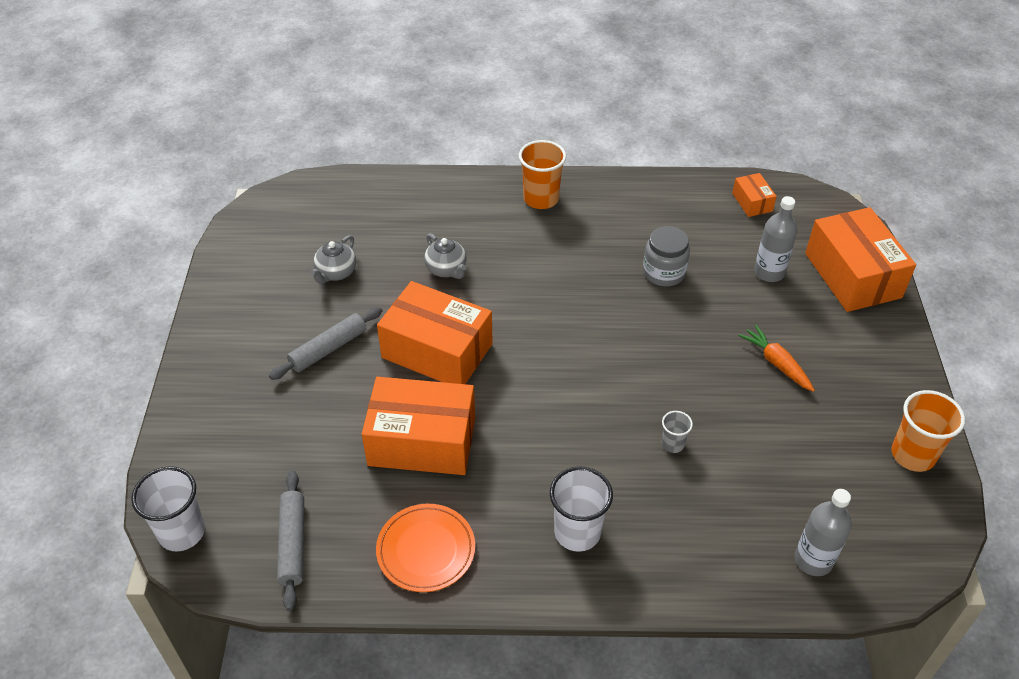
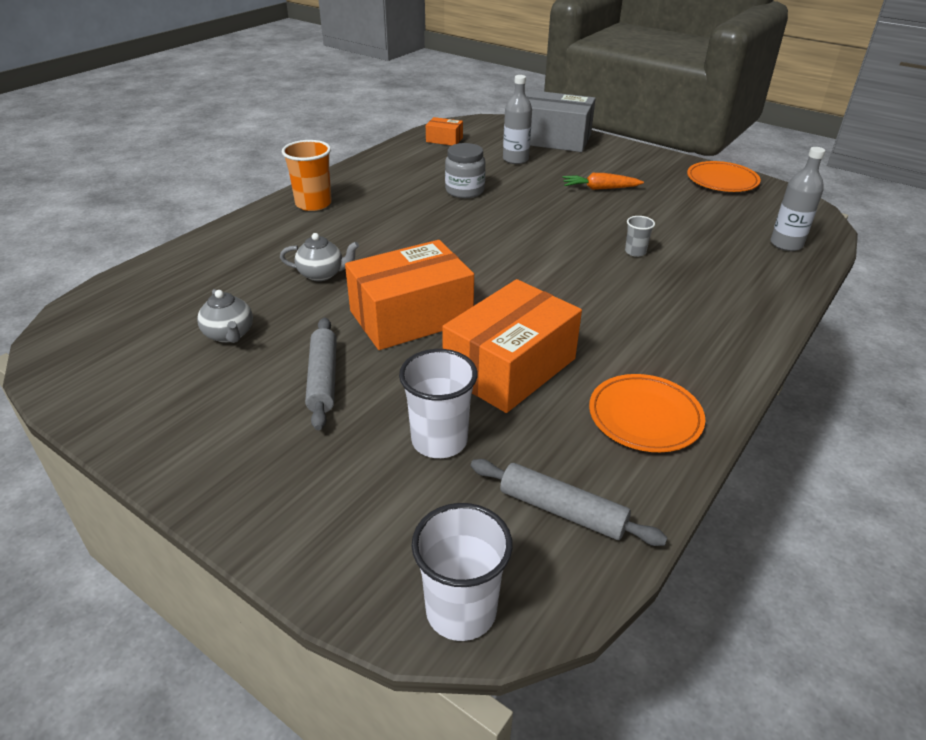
camera: 55 degrees left, 10 degrees down
(577, 532) = (688, 326): white cup -> white cup (439, 440)
(852, 275) = (553, 139): orange box -> grey box
(913, 455) = (722, 180): orange cup -> orange plate

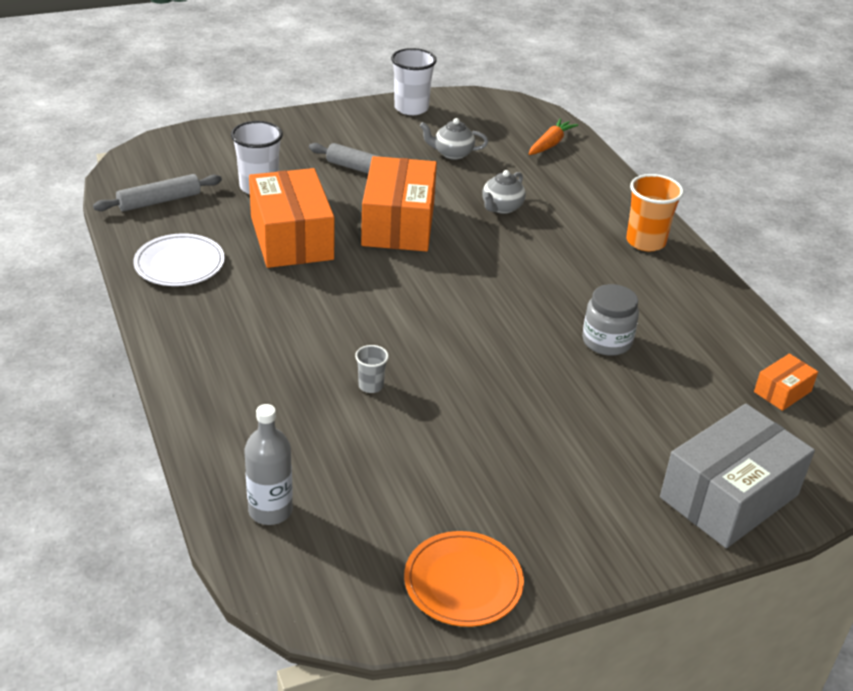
camera: 120 degrees right, 0 degrees up
(461, 611) = (149, 153): white cup -> white cup (411, 108)
(515, 159) = (673, 422): grey bottle -> none
(600, 188) = (532, 446): orange carrot -> orange carrot (550, 144)
(645, 417) = (179, 264): orange plate -> white plate

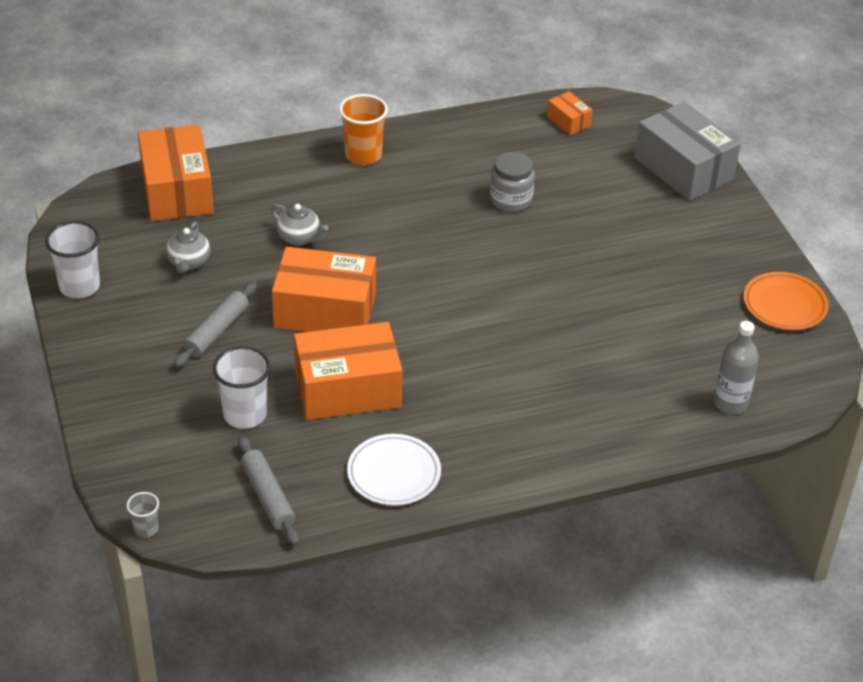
camera: 85 degrees left, 5 degrees up
(371, 386) = (577, 341): grey cup -> grey cup (146, 529)
(550, 144) = (177, 190): orange carrot -> orange box

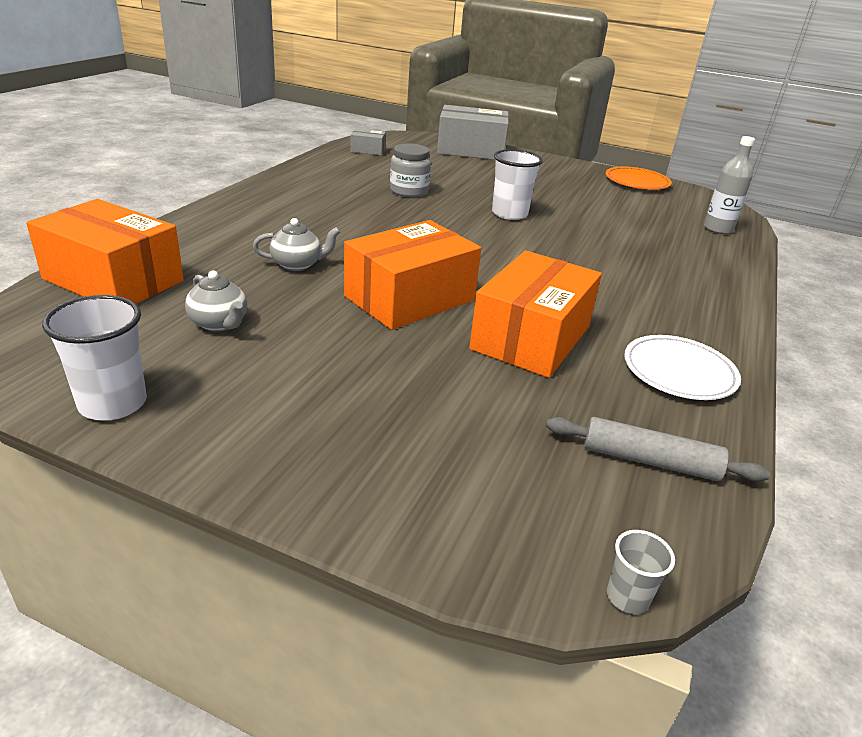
camera: 50 degrees left, 10 degrees down
(217, 331) = (344, 359): grey rolling pin -> none
(245, 414) = (495, 408): white cup -> white cup (509, 214)
(363, 155) = (259, 203): orange cup -> none
(568, 121) = (367, 150): orange box -> grey box

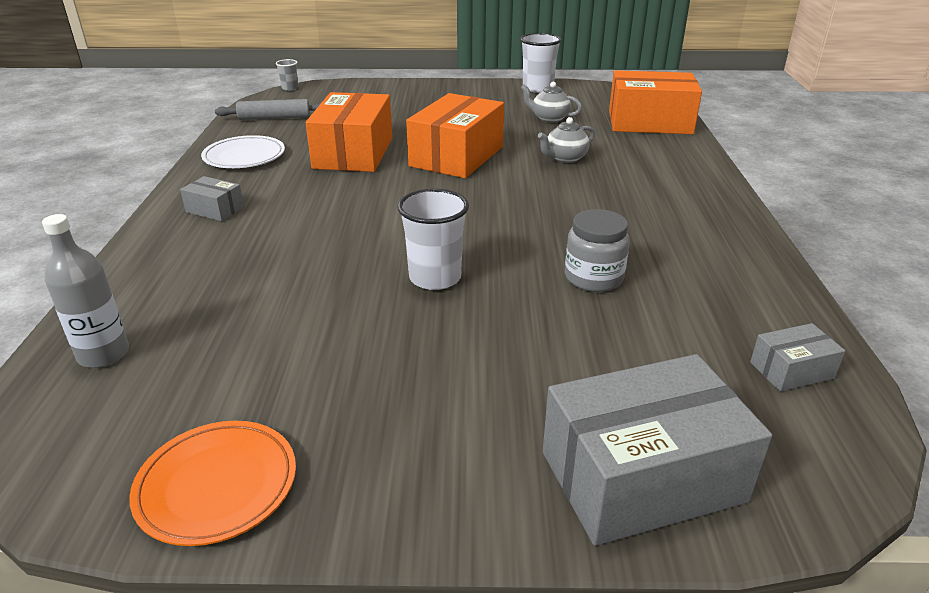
camera: 160 degrees right, 0 degrees up
(688, 303) = (215, 209): none -> grey box

